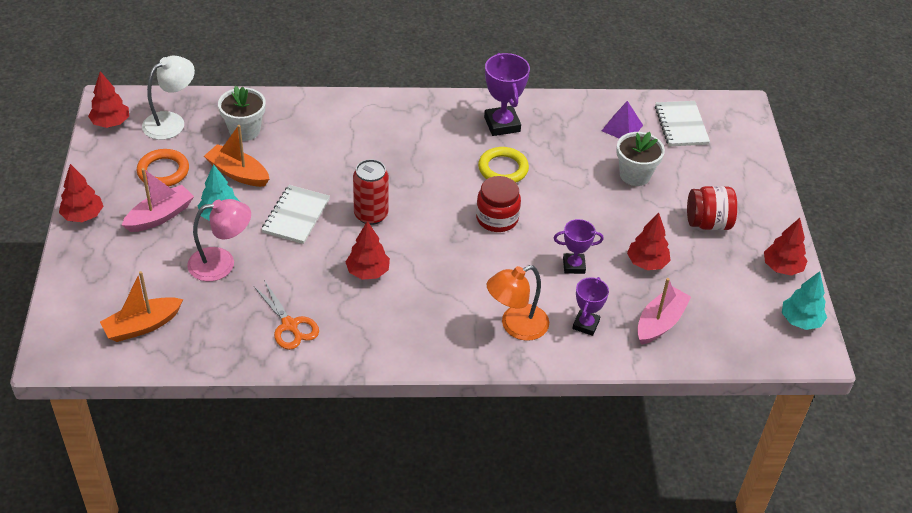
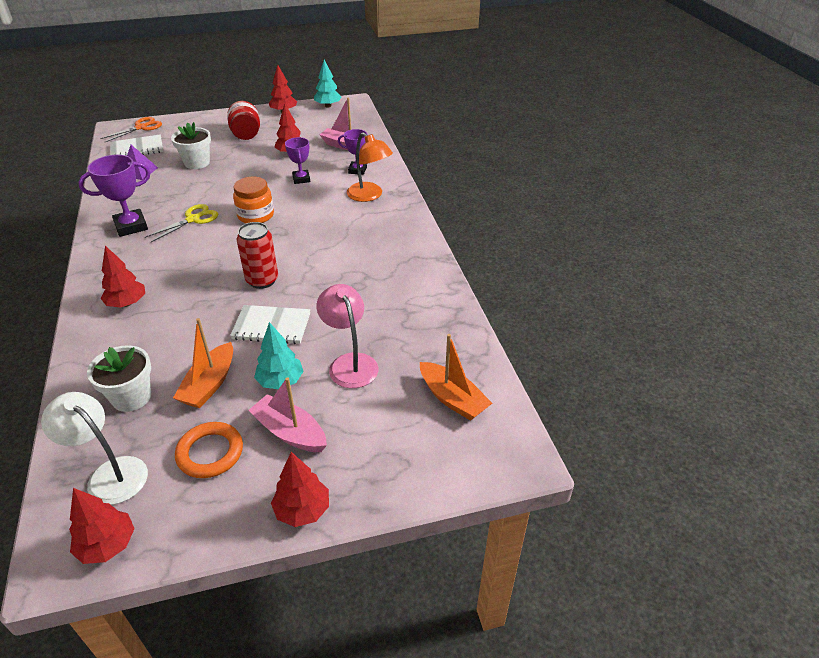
camera: 100 degrees left, 5 degrees down
(290, 325) = (412, 302): orange scissors -> orange scissors (141, 127)
(368, 272) = (335, 270): red tree -> red tree (127, 303)
(497, 218) = (256, 215): red jar -> orange jar
(503, 169) = (193, 219): yellow ring -> yellow scissors

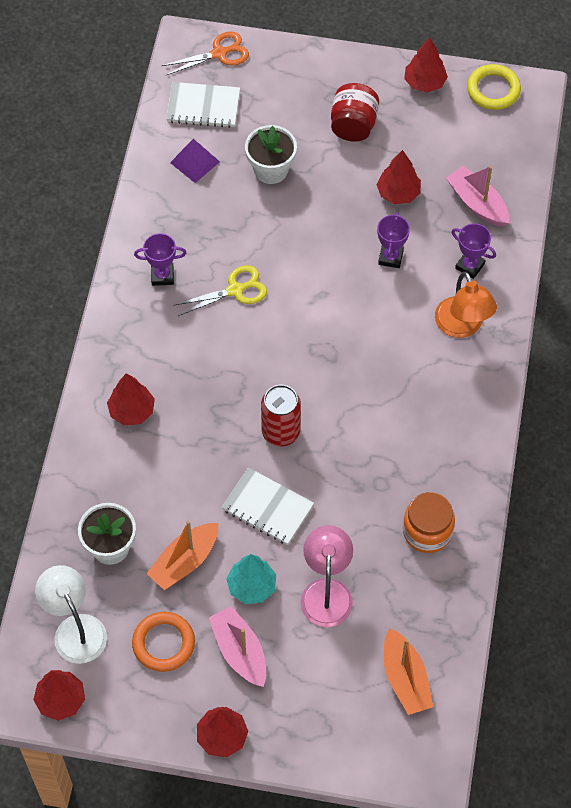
camera: 25 degrees right, 20 degrees up
(131, 226) = (162, 276): purple trophy -> purple trophy, size x0.64
(256, 215) = (310, 312): orange jar -> orange jar (427, 531)
(328, 106) = (493, 90): turquoise tree -> yellow ring

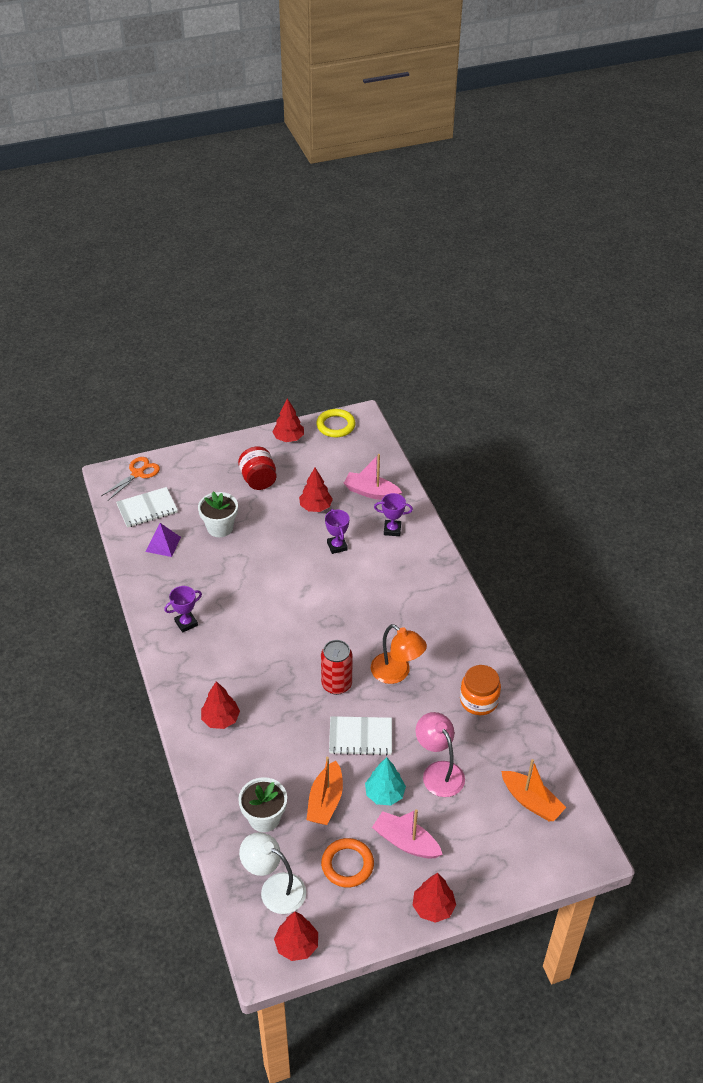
camera: 30 degrees left, 15 degrees down
(235, 290) = (244, 610): yellow scissors -> none
(462, 326) = (412, 567): orange lamp -> orange lamp (396, 673)

